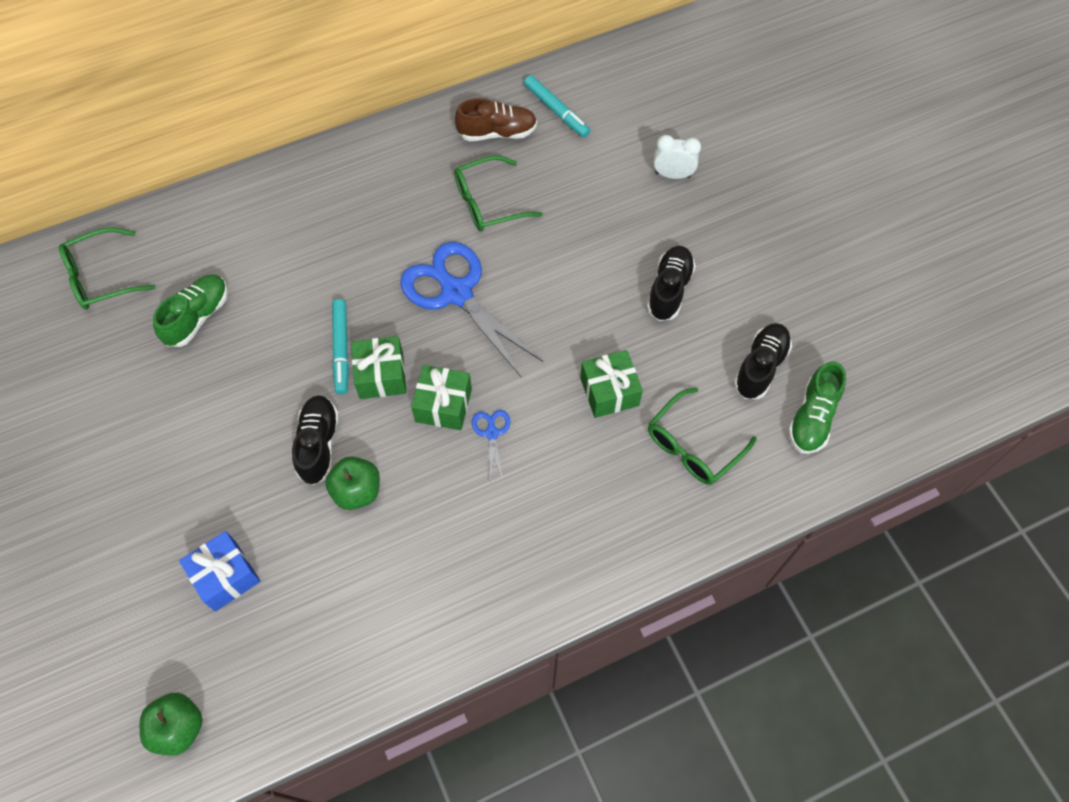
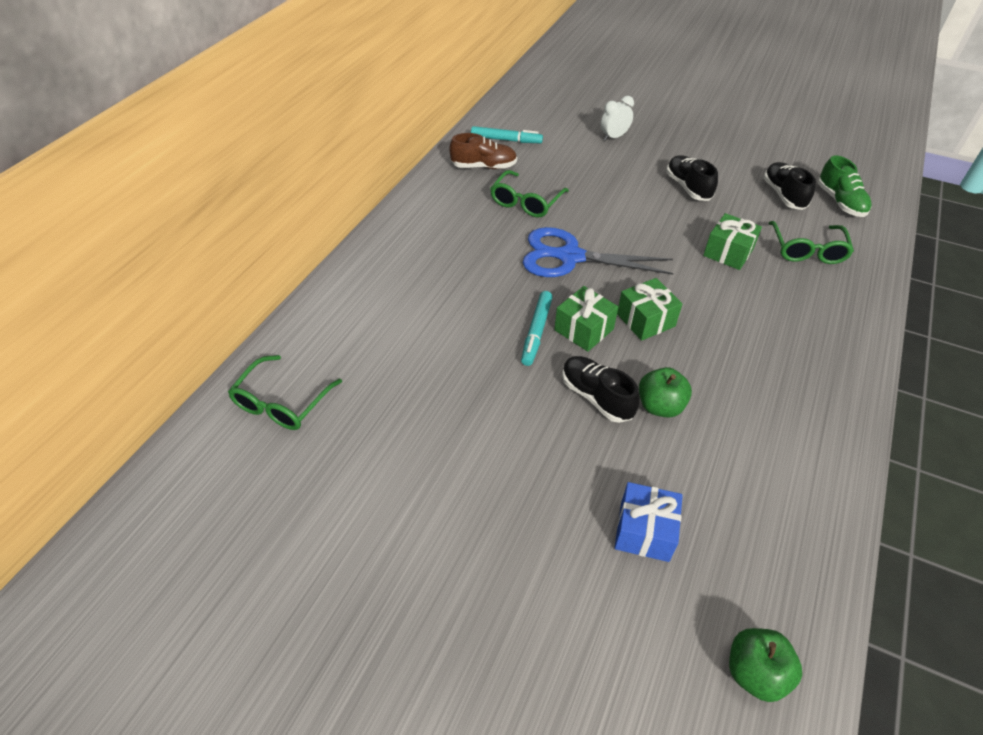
camera: 40 degrees left, 15 degrees down
(198, 317) = (401, 378): green shoe -> none
(341, 349) = (536, 332): turquoise marker -> turquoise marker turned 60 degrees clockwise
(492, 433) = (695, 315): blue scissors -> none
(497, 133) = (484, 166): brown shoe -> brown shoe turned 45 degrees clockwise

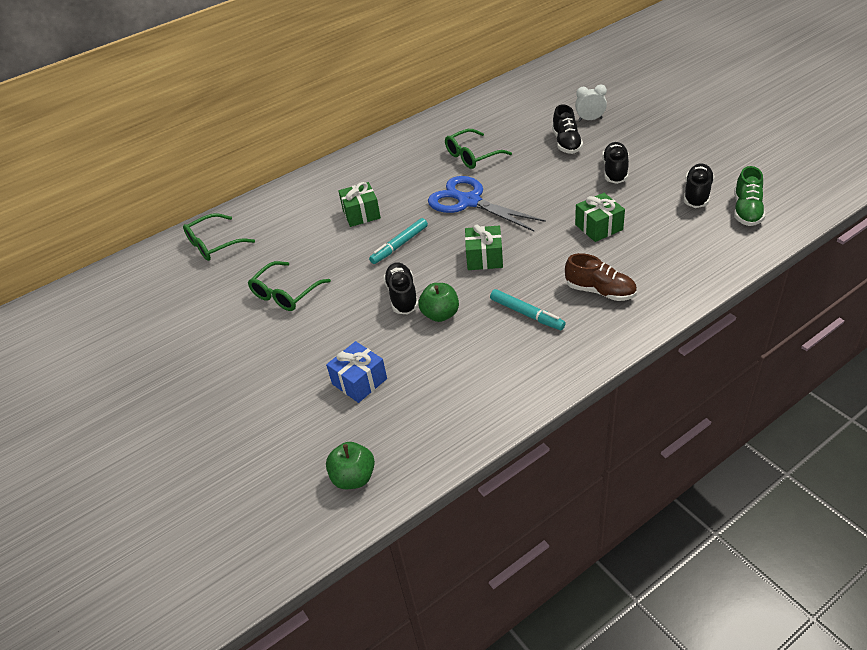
camera: 35 degrees right, 5 degrees down
(484, 166) = (464, 124): brown shoe -> brown shoe (600, 291)
(506, 140) = (499, 107): turquoise marker -> turquoise marker (527, 314)
(583, 329) = (433, 252): green gift -> green gift (361, 214)
(613, 167) = (566, 143): none -> black shoe
(807, 250) = (671, 241): green glasses -> green glasses (285, 294)

